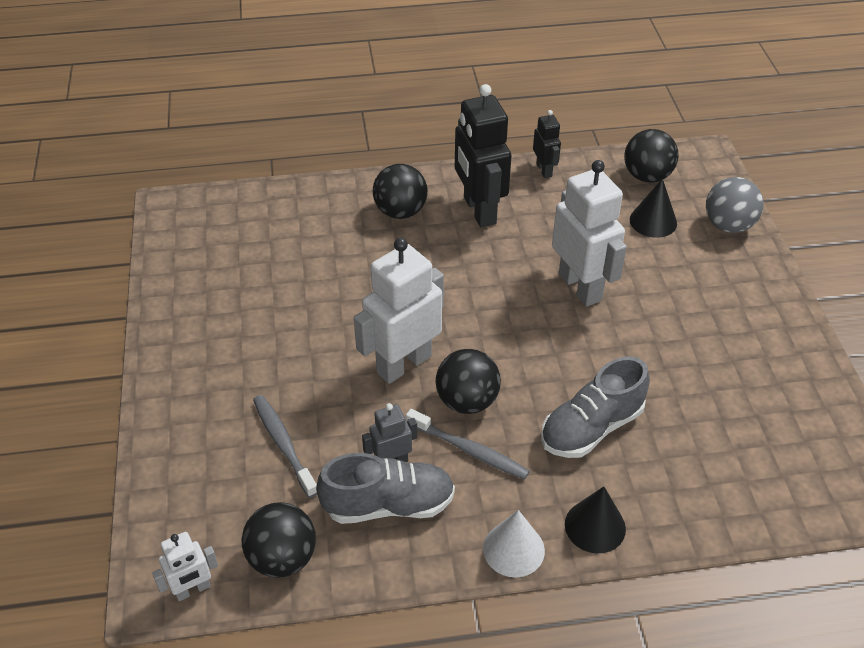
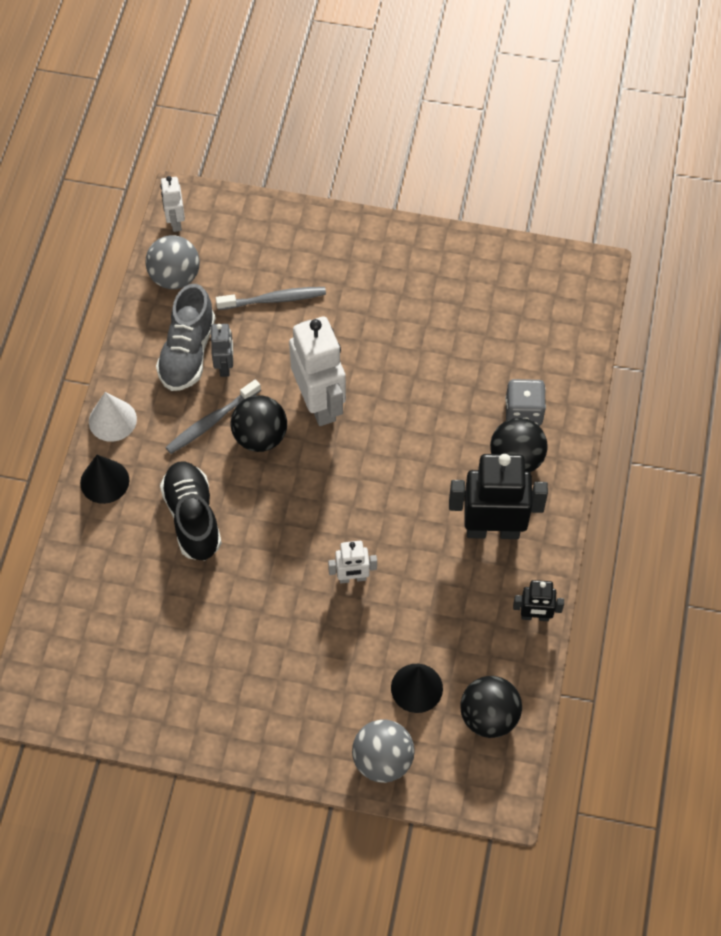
camera: 110 degrees right, 15 degrees up
(282, 558) = (175, 277): black ball -> grey ball
(348, 218) = (523, 412): none -> grey dice
(580, 287) = (352, 578): white robot -> white robot, size x0.51
(591, 428) = (192, 518): grey shoe -> black shoe

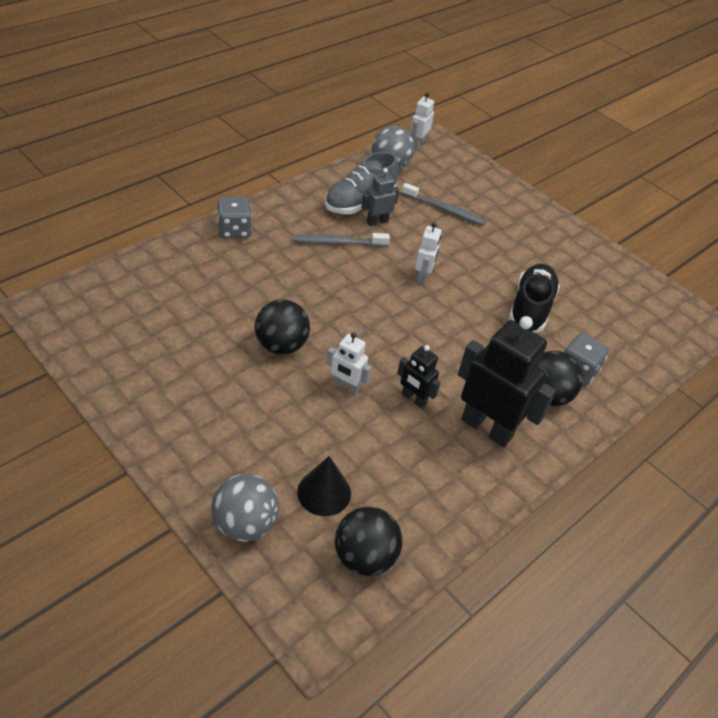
camera: 30 degrees right, 15 degrees down
(104, 481) = (234, 230): black cone -> grey dice
(112, 420) = (274, 205): white cone -> none
(192, 518) = (269, 282): black shoe -> black shoe (530, 309)
(225, 366) = (377, 222): grey robot -> grey robot turned 150 degrees counterclockwise
(260, 437) = (362, 269): black ball -> black ball (281, 345)
(319, 403) = (423, 276): white robot -> white robot, size x0.51
(535, 616) = (471, 510): black robot -> black robot (413, 399)

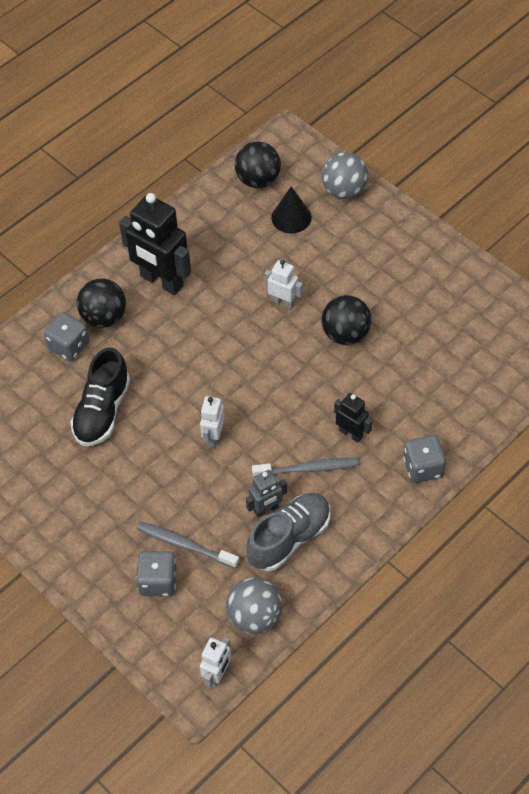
camera: 175 degrees left, 10 degrees up
(413, 399) = (223, 299): black robot -> black robot (351, 433)
(464, 193) = (158, 581): none -> grey dice

